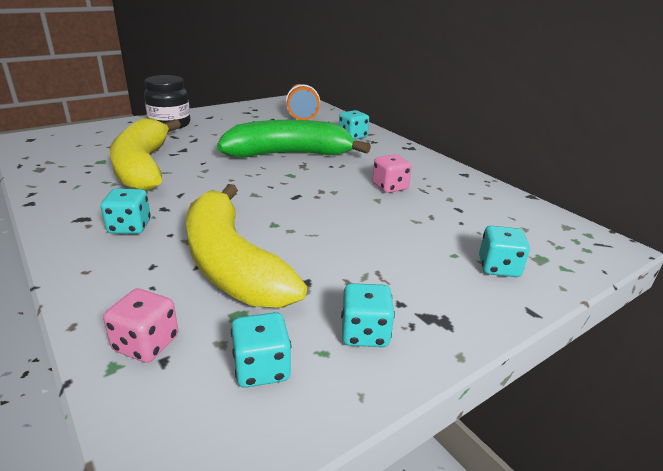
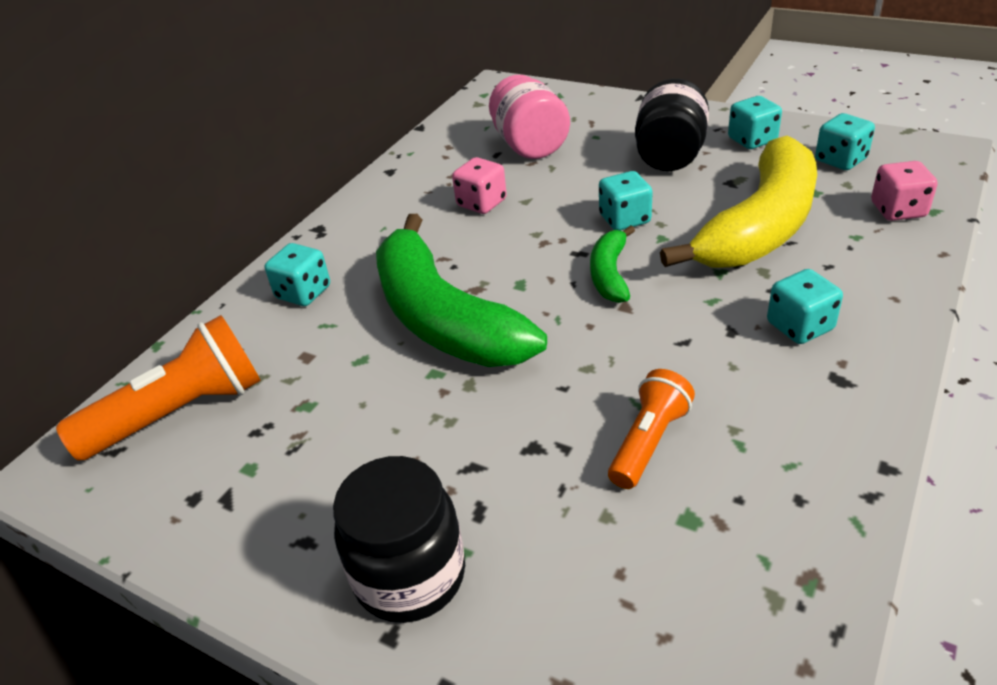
camera: 110 degrees left, 10 degrees up
(144, 167) = (648, 442): yellow banana -> orange flashlight
(262, 197) = (610, 274): none -> green banana
(381, 273) = (670, 156): none -> black jar
(461, 223) = (530, 145): none -> pink jar
(498, 267) = (593, 116): turquoise dice -> turquoise dice (624, 219)

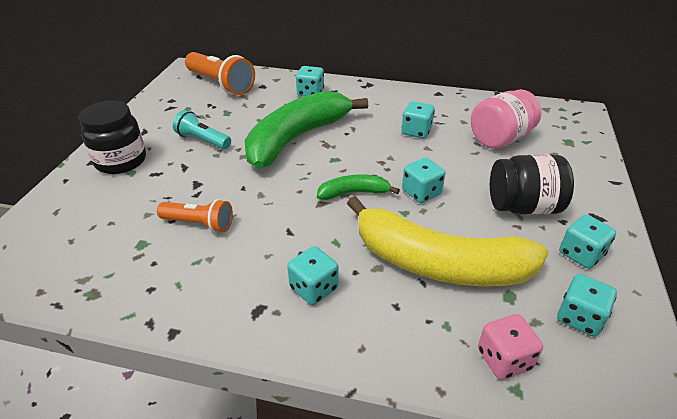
camera: 70 degrees right, 0 degrees up
(392, 440) = (203, 140): none -> turquoise flashlight
(481, 203) = (416, 131): pink dice -> turquoise dice

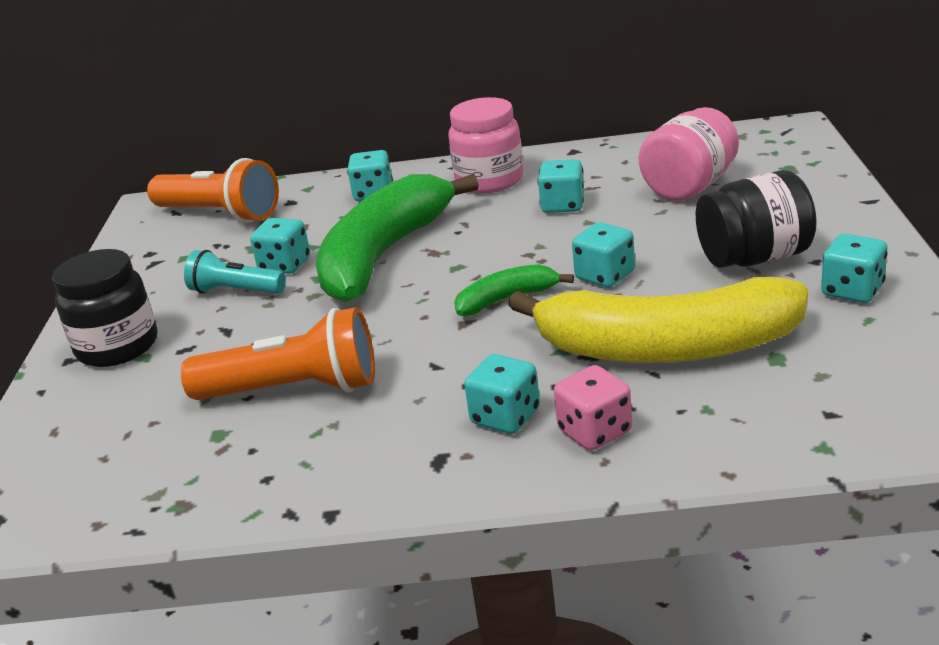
camera: 10 degrees left, 10 degrees down
(199, 224) = (293, 390): orange flashlight -> orange flashlight, size x1.63
(380, 101) = (489, 181): none -> pink jar
(504, 359) = (795, 422): pink dice -> pink dice (595, 431)
(579, 317) = (874, 356): turquoise dice -> turquoise dice (285, 265)

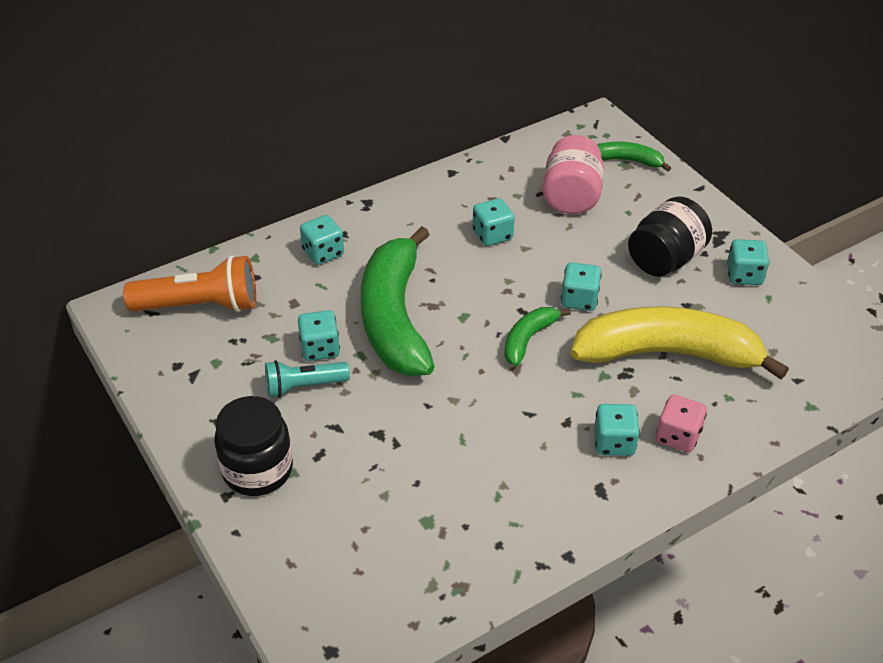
camera: 35 degrees left, 15 degrees up
(293, 390) = (446, 466): orange flashlight -> none
(489, 181) = (411, 219): pink jar -> none
(666, 347) = (668, 354): yellow banana -> yellow banana turned 150 degrees counterclockwise
(795, 165) = (628, 161): none -> green banana

